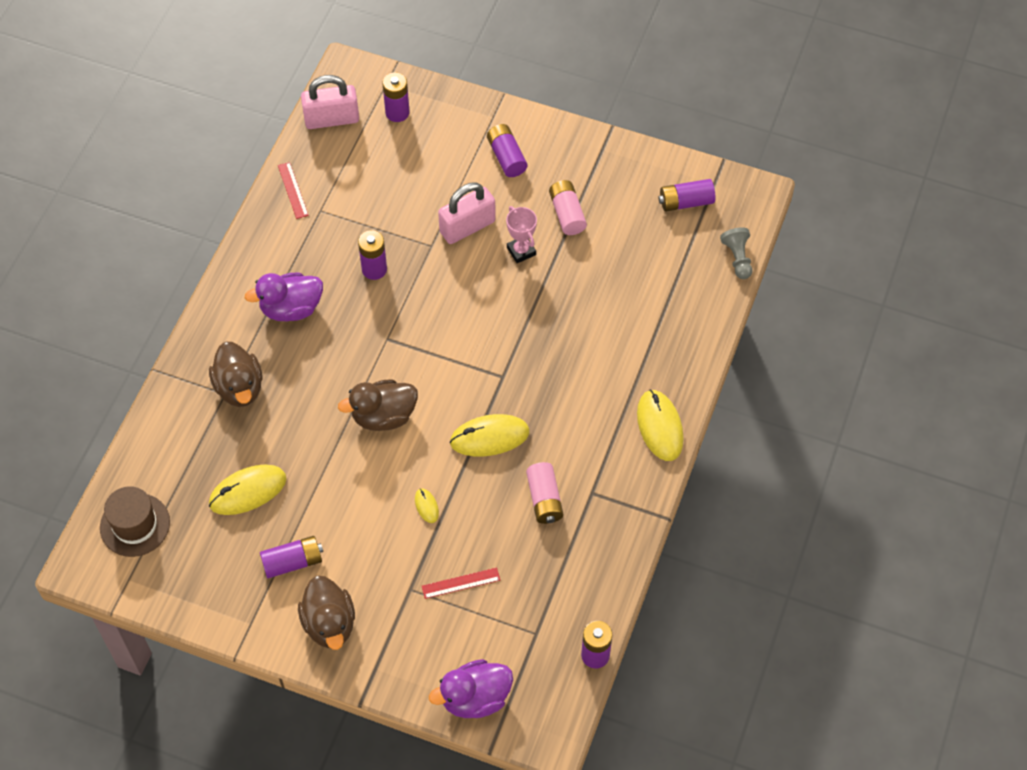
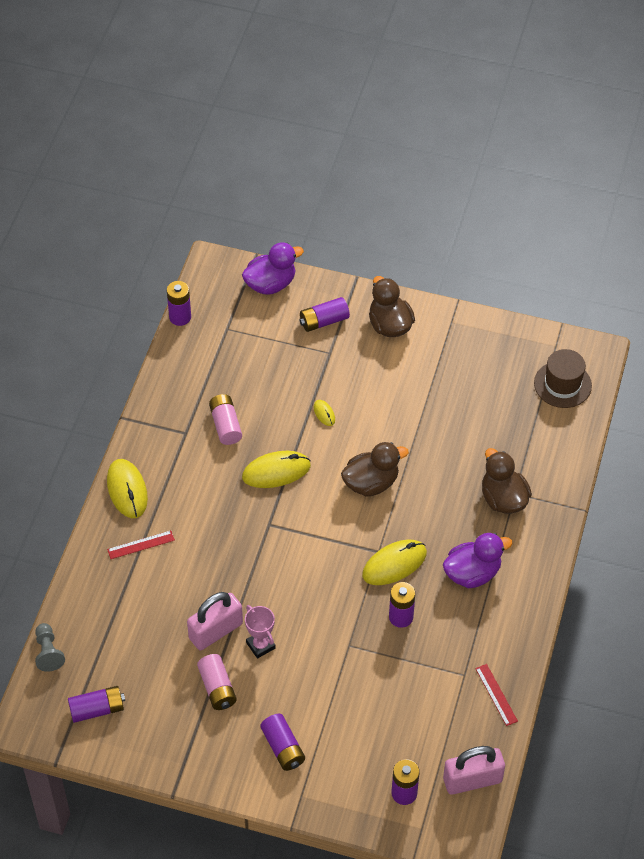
camera: 175 degrees right, 5 degrees down
(248, 491) = (476, 415): yellow mouse -> yellow mouse (394, 564)
(293, 562) = (427, 365): purple battery -> purple battery (324, 321)
(461, 583) = (289, 359): red ruler -> red ruler (141, 544)
(467, 227) = (316, 667): pink padlock -> pink padlock (216, 631)

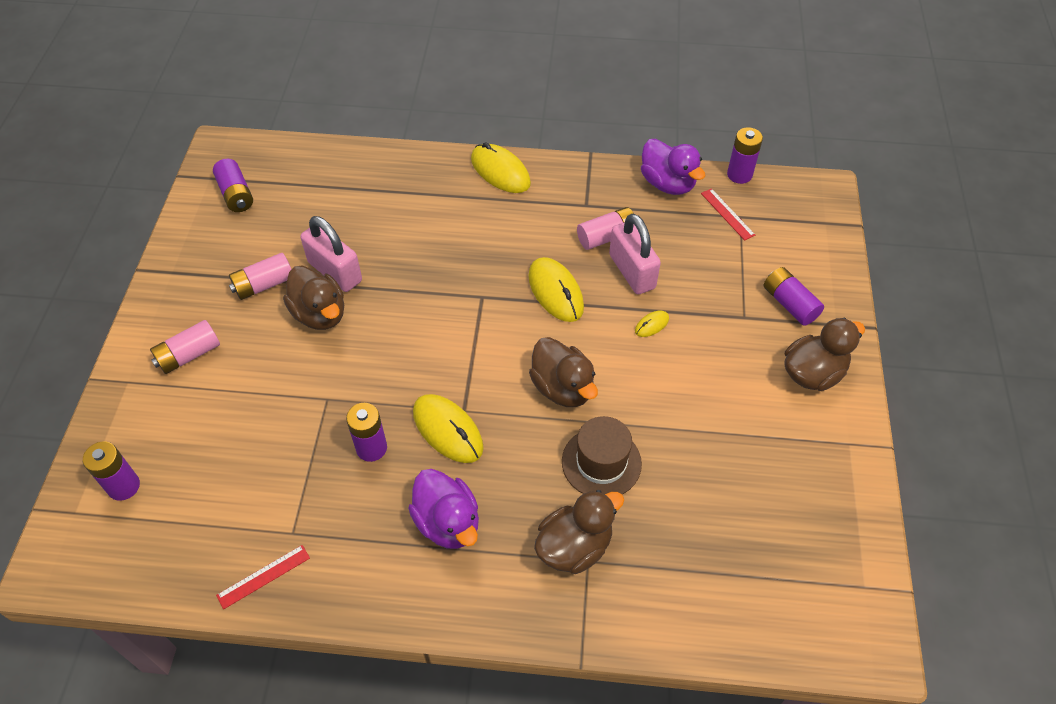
camera: 80 degrees right, 0 degrees up
(48, 652) = (299, 148): grey pawn -> none
(127, 490) = (500, 171): yellow mouse -> yellow mouse turned 75 degrees clockwise
(141, 544) = (435, 193): red ruler -> red ruler (727, 214)
(260, 645) = (320, 314): pink trophy -> brown duck
(270, 284) = (822, 245): purple duck -> purple duck (667, 183)
(283, 748) = (189, 355): purple battery -> pink battery
(472, 780) = (137, 563): pink padlock -> pink padlock (632, 271)
(562, 384) = (797, 605): brown hat -> brown hat (601, 462)

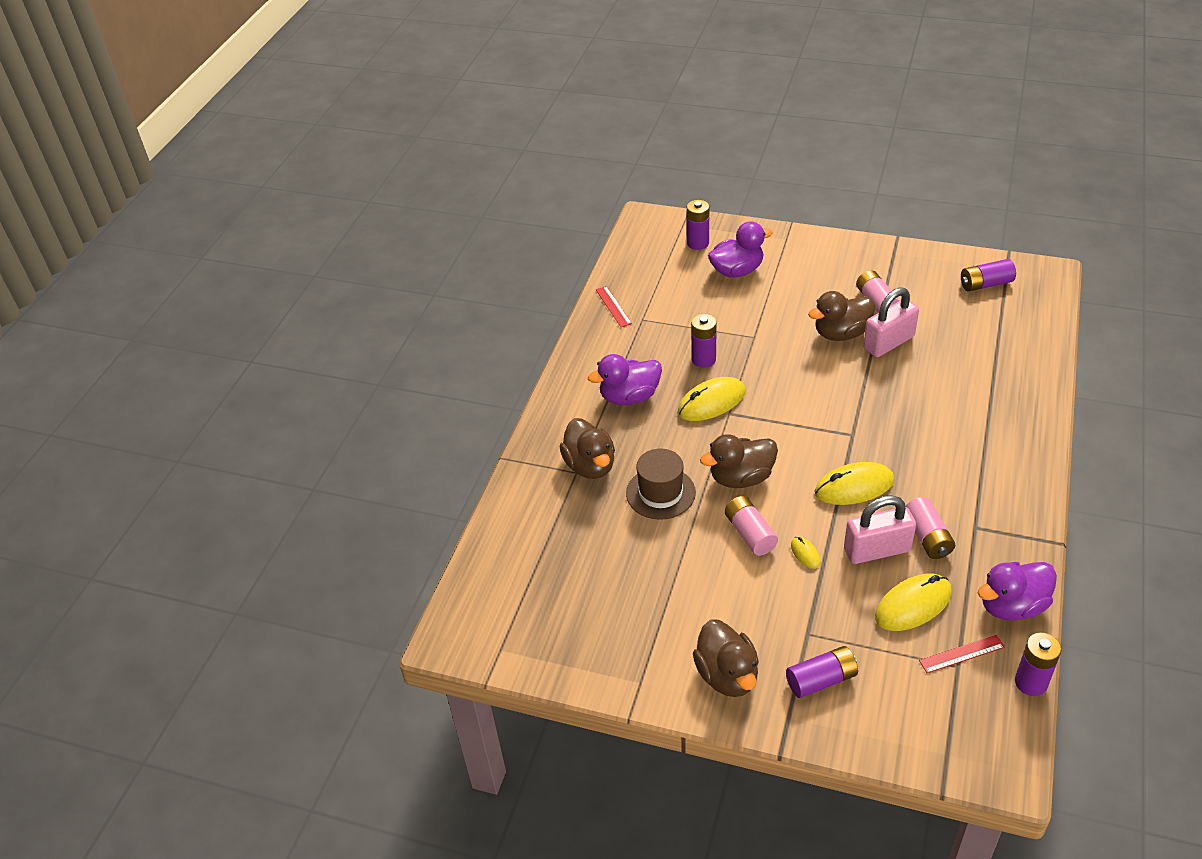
camera: 105 degrees right, 10 degrees down
(189, 355) = (807, 266): pink battery -> pink battery (750, 534)
(193, 431) = (737, 271): none -> purple duck
(500, 171) = (1025, 463): yellow mouse -> yellow mouse (913, 605)

